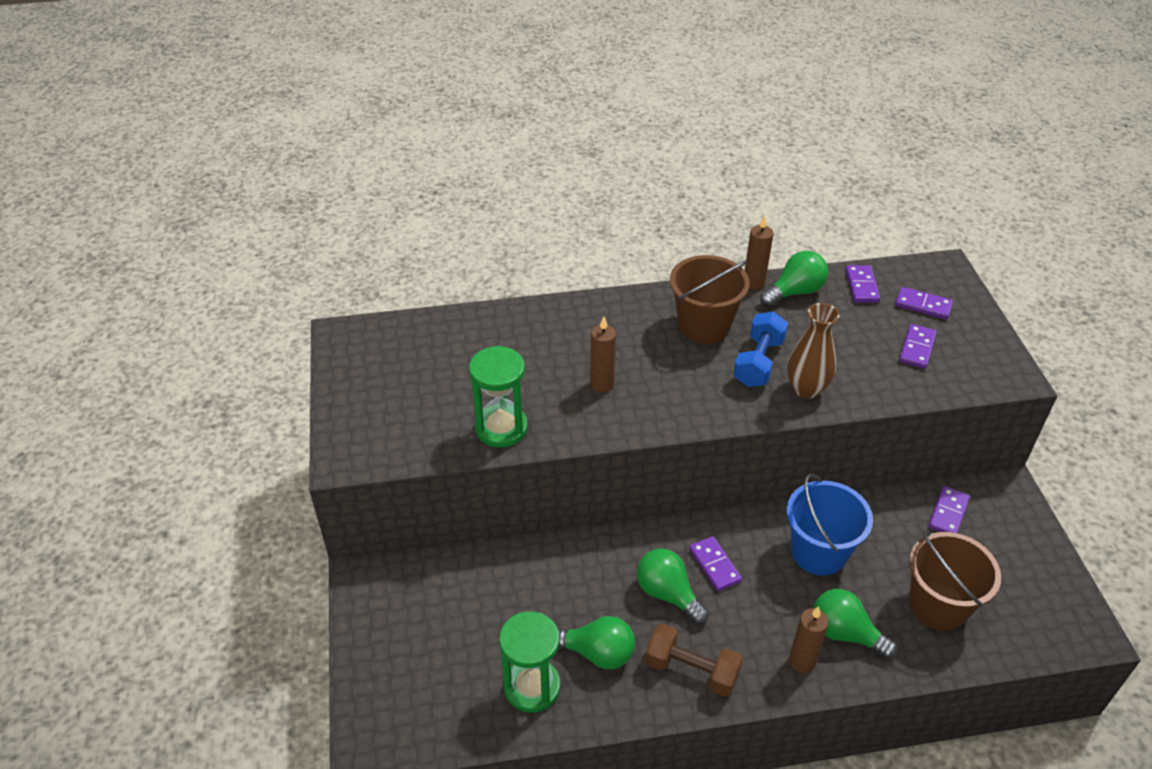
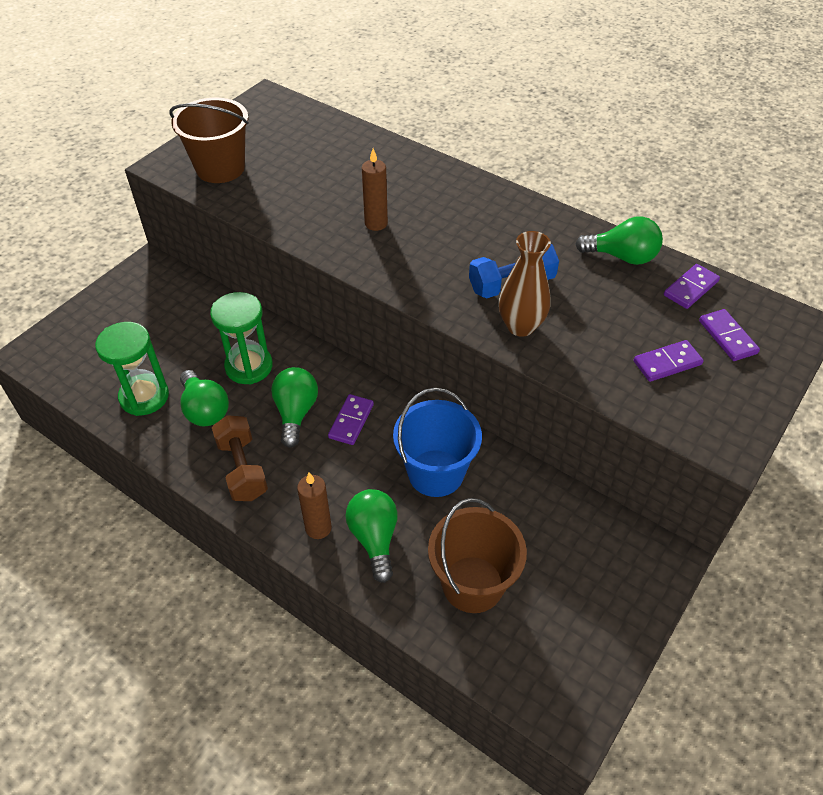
camera: 45 degrees right, 5 degrees up
(501, 428) = (273, 207): green hourglass -> green hourglass (249, 366)
(704, 326) = (508, 234): brown bucket -> brown bucket (220, 168)
(753, 283) = (596, 230): brown candle -> none
(948, 513) = (582, 532): purple domino -> none

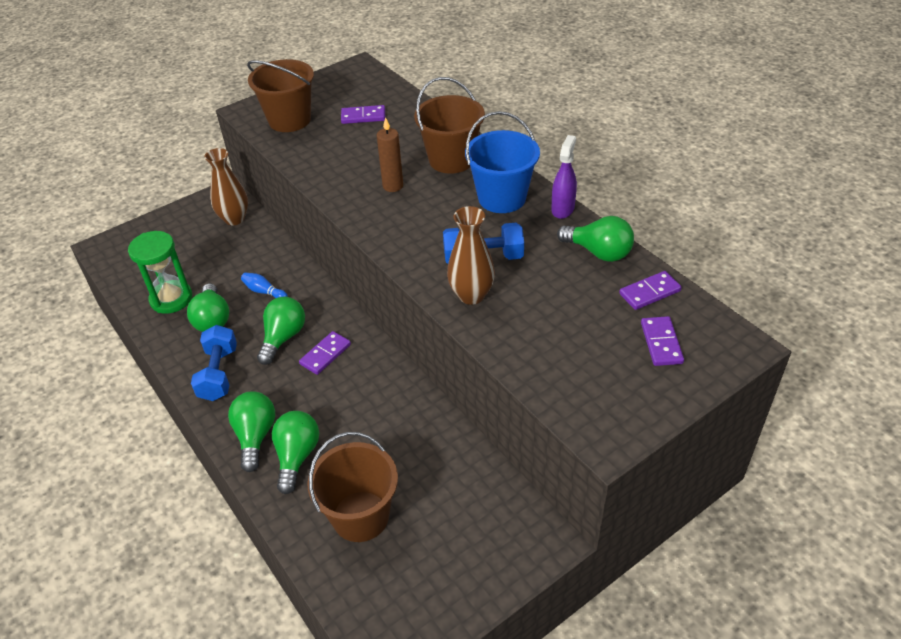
camera: 20 degrees right, 5 degrees down
(174, 291) = (234, 219): none -> brown vase
(242, 469) = (219, 374): brown dumbbell -> blue dumbbell
(249, 366) = (264, 291): green hourglass -> blue bowling pin
(318, 528) = (255, 436): brown candle -> green light bulb
(423, 185) = (451, 160): none -> brown bucket
(436, 473) = (375, 414): blue bucket -> blue bucket (502, 198)
(564, 218) = (563, 209): none -> purple spray bottle
(667, 363) = (589, 354): purple domino -> purple domino (363, 116)

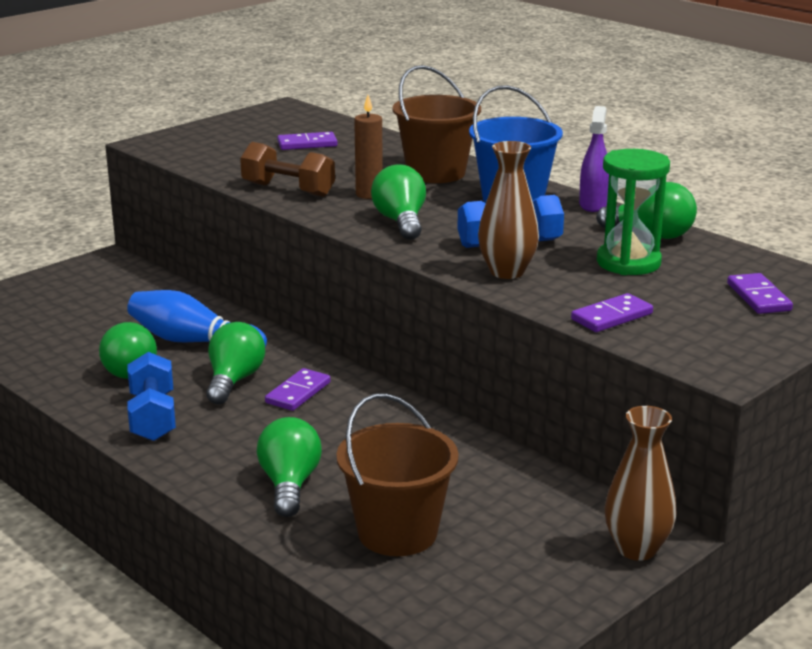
camera: 10 degrees left, 20 degrees down
(171, 299) = (62, 354): green hourglass -> green hourglass (628, 263)
(234, 219) = (129, 280): brown vase -> brown vase (636, 549)
(255, 436) = (224, 470): green light bulb -> green light bulb (401, 222)
(264, 291) = (193, 342): blue bowling pin -> blue bowling pin, size x2.03
(289, 120) = (210, 149): brown bucket -> none
(334, 176) = (288, 189): none -> brown dumbbell
(649, 292) = (727, 261): purple domino -> purple domino (611, 316)

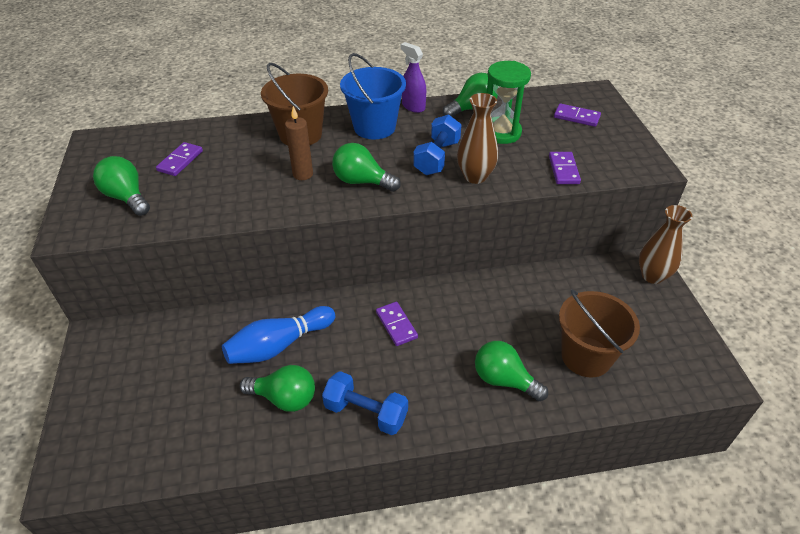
camera: 55 degrees left, 20 degrees up
(234, 381) = (353, 348): green light bulb -> green light bulb (127, 197)
(288, 189) = (252, 203): brown dumbbell -> none

